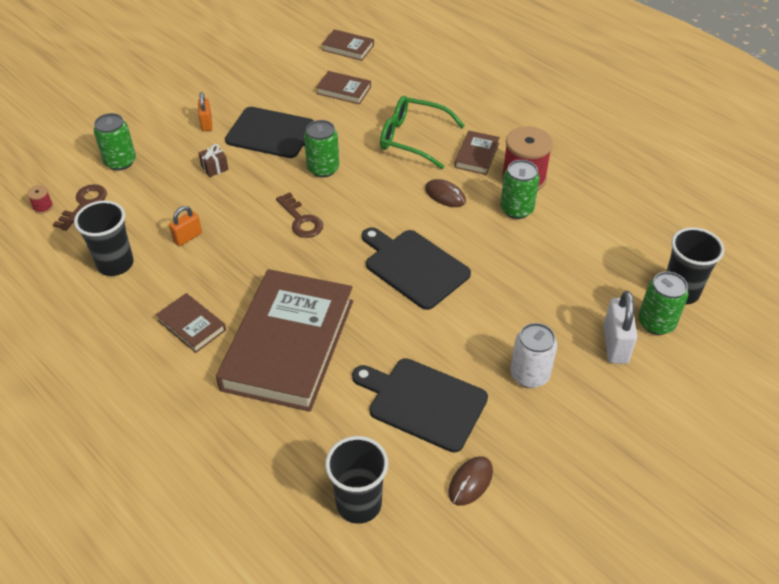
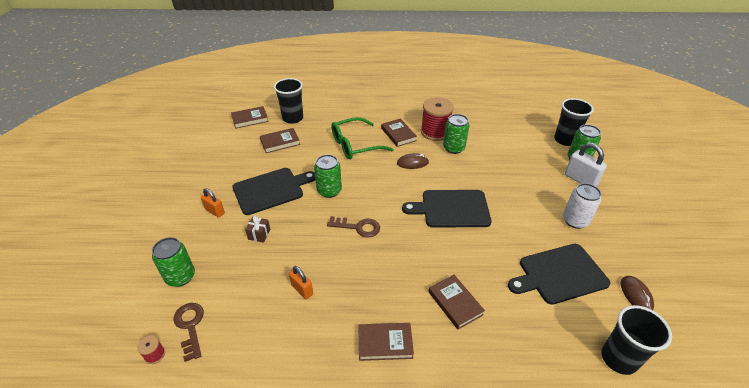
camera: 45 degrees left, 5 degrees down
(115, 264) = (274, 348): black cup -> black cup (293, 118)
(188, 237) = (302, 290): orange padlock -> orange padlock turned 45 degrees counterclockwise
(288, 344) = (455, 303): brown book -> brown book, size x0.43

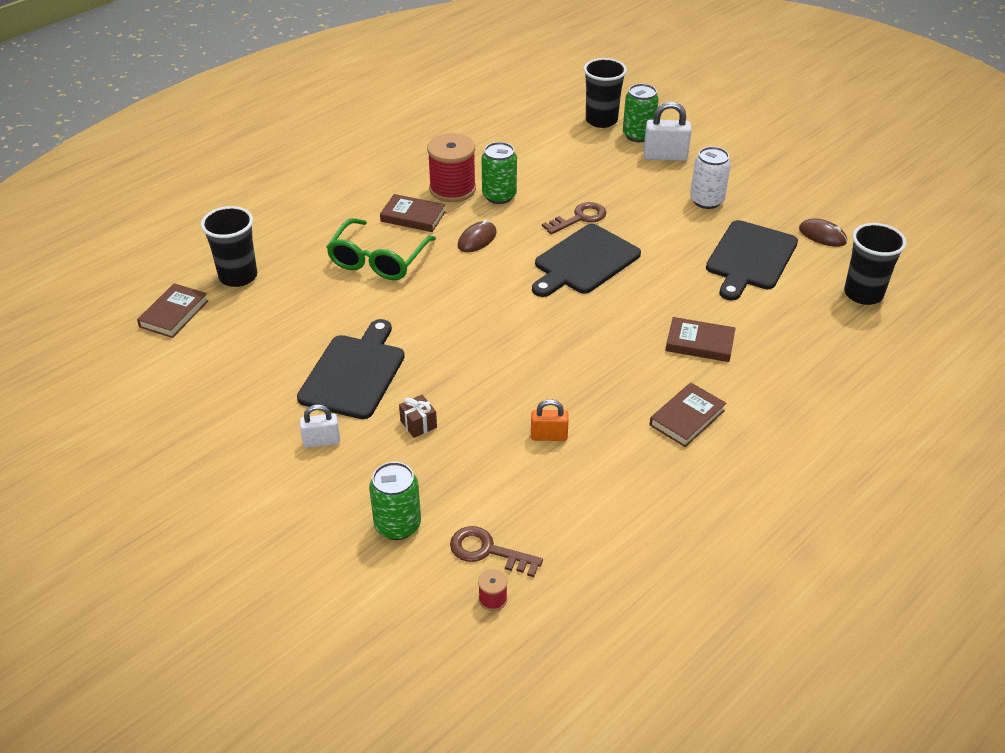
camera: 45 degrees left, 0 degrees up
(215, 211) = (321, 441): orange padlock -> white padlock
(280, 142) = (271, 315): brown book -> none
(329, 191) = (427, 328): green can -> none
(358, 227) = (516, 342): brown key -> brown key (579, 218)

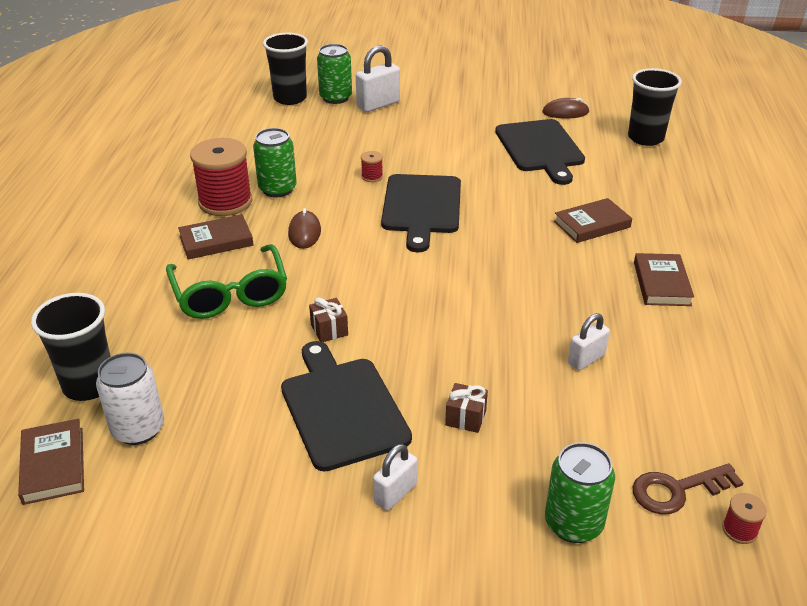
camera: 40 degrees left, 5 degrees down
(408, 318) = (329, 330): none -> brown gift
(549, 436) = (586, 359): orange padlock -> white padlock
(579, 218) = (372, 176): brown key -> red spool
(706, 201) = (453, 122): white can -> white can (138, 429)

